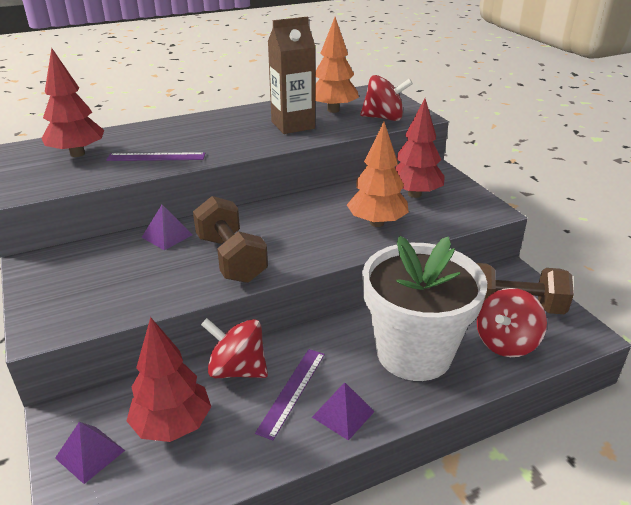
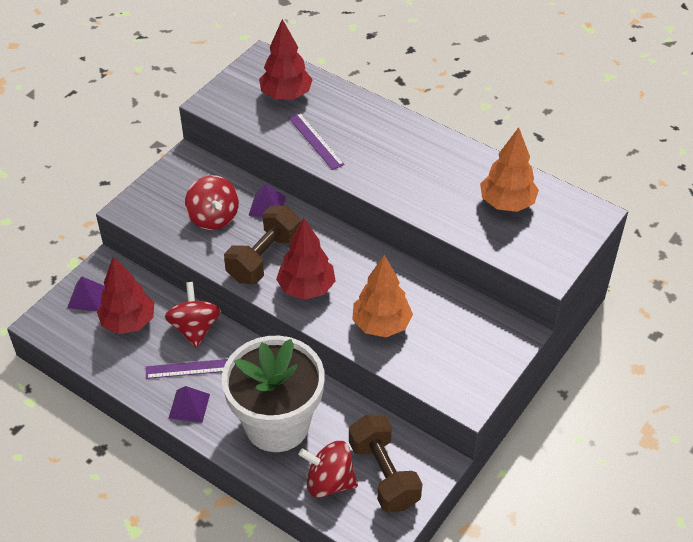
camera: 60 degrees right, 15 degrees up
(293, 125) = (446, 191): brown carton -> none
(384, 118) = (520, 248): red spinning top -> red spinning top (213, 217)
(414, 194) = (455, 333): red tree -> red tree (306, 288)

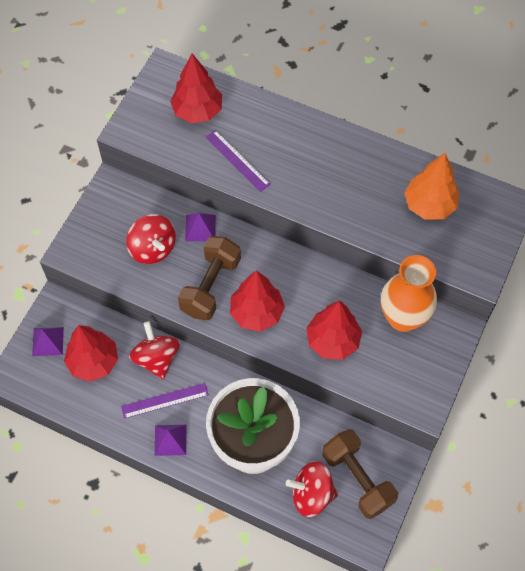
camera: 10 degrees left, 15 degrees up
(381, 325) = (332, 341): orange tree -> red tree
(462, 314) = (403, 318): none -> orange vase

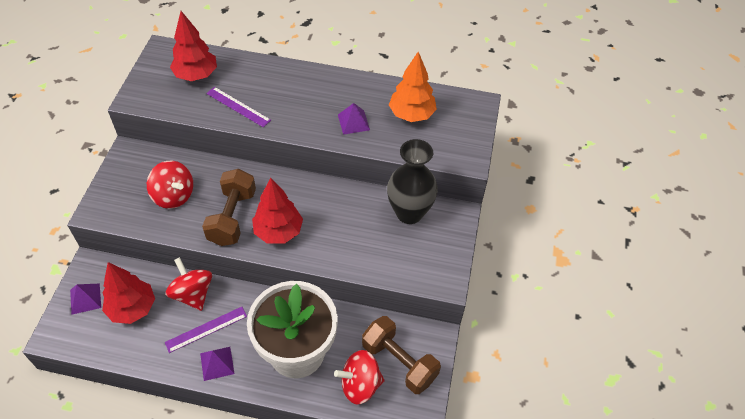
camera: 15 degrees left, 10 degrees down
(200, 228) = (215, 172): purple pyramid -> purple pyramid (353, 122)
(332, 341) = (352, 242): red tree -> none
(403, 318) = (409, 213): orange vase -> black vase

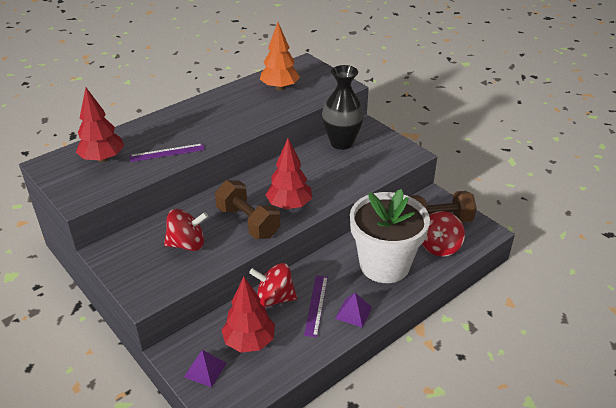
camera: 50 degrees left, 15 degrees down
(353, 122) = (254, 111): purple pyramid -> none

